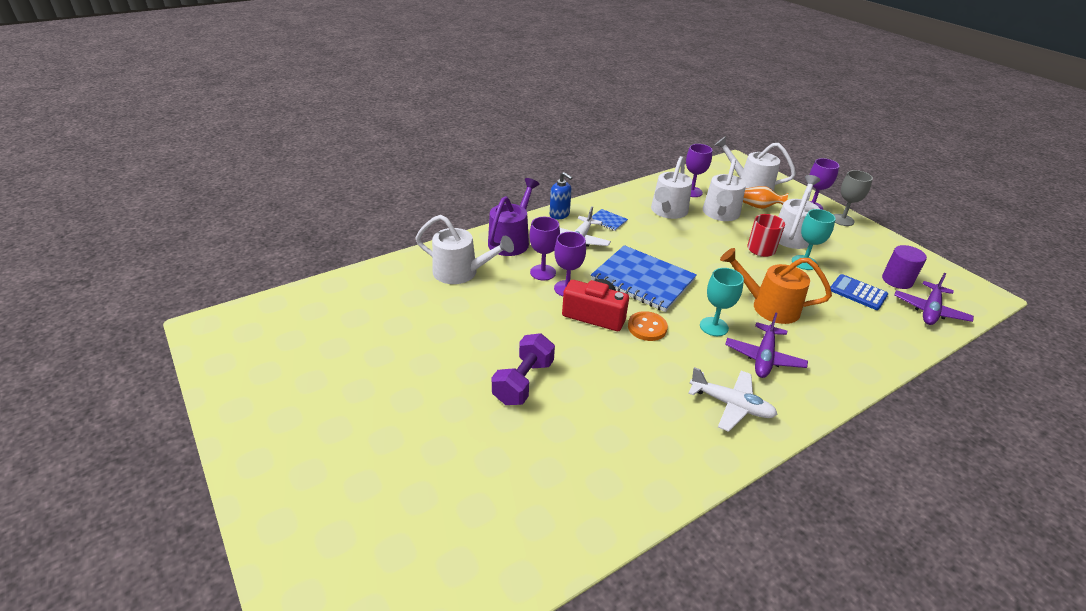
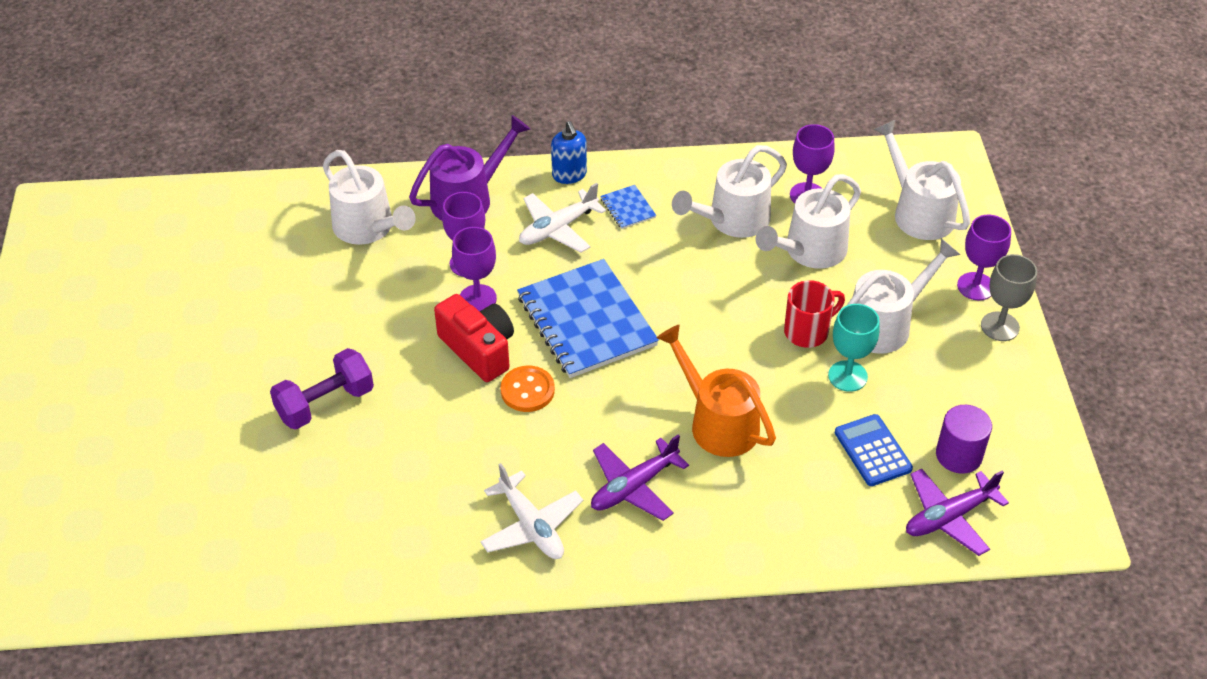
camera: 30 degrees right, 10 degrees up
(714, 326) = (613, 422): turquoise goblet -> none
(759, 207) = (887, 258): orange vase -> none

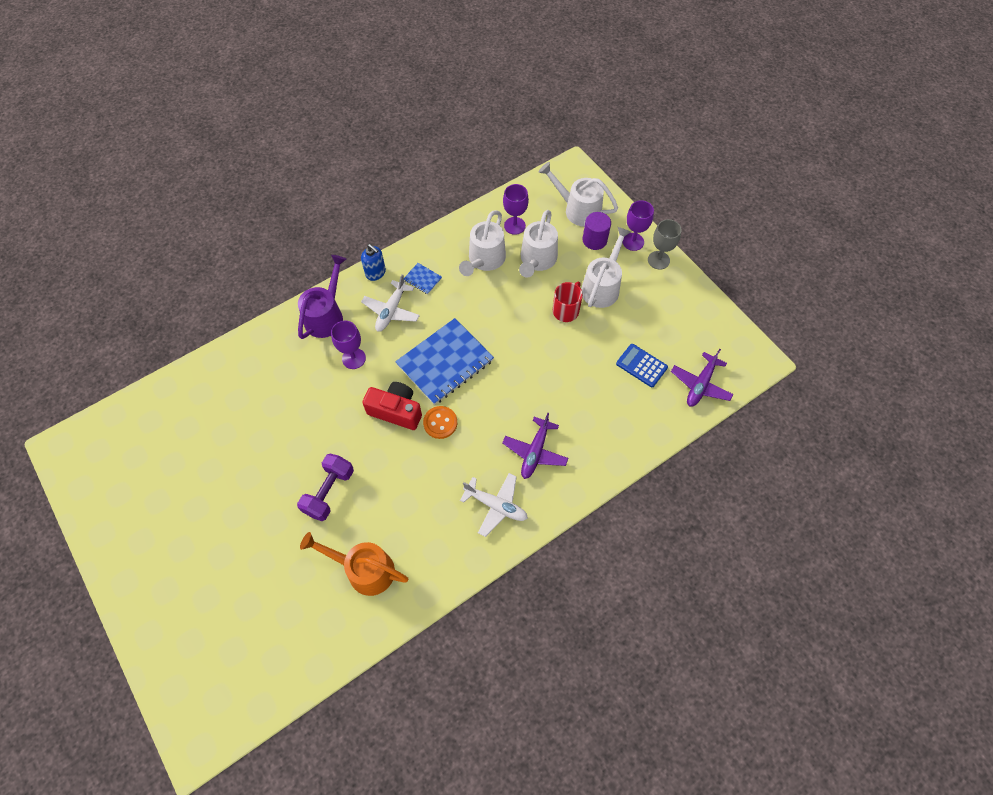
camera: 30 degrees left, 15 degrees up
(369, 228) = (279, 364): white watering can -> none
(477, 298) = (374, 378): purple goblet -> none
(586, 321) = (445, 362): blue notebook -> blue notebook turned 75 degrees counterclockwise
(717, 422) = (553, 389): orange watering can -> orange watering can (364, 569)
(847, 376) = (602, 327): turquoise goblet -> none
(958, 455) = (683, 346): purple cylinder -> purple cylinder (594, 240)

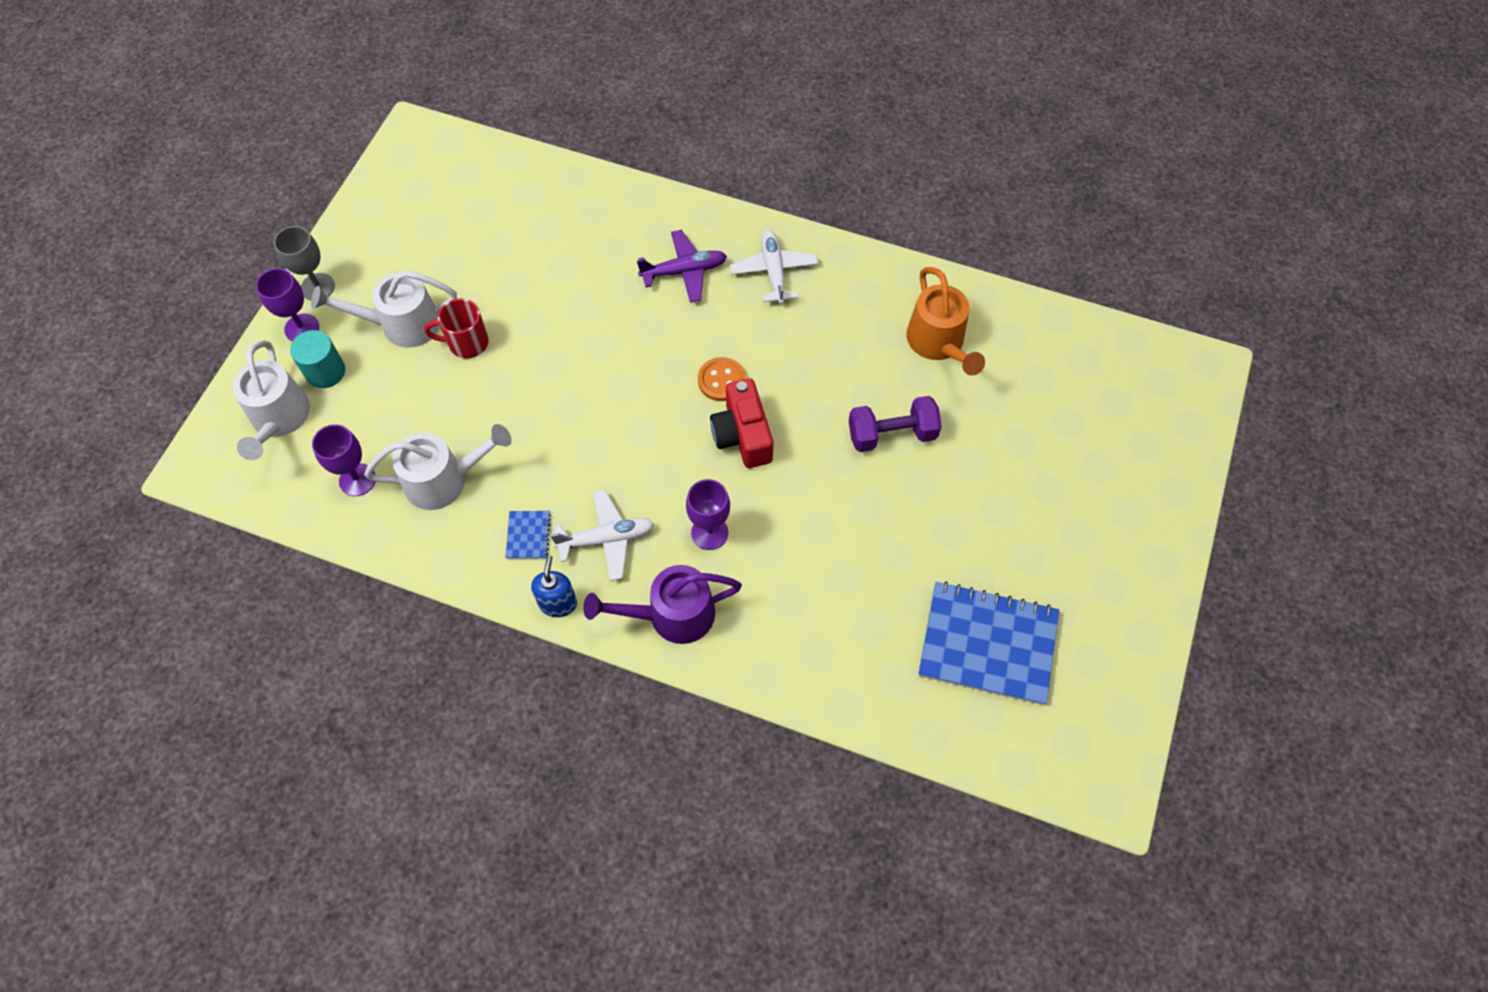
camera: 125 degrees left, 0 degrees up
(445, 362) = (638, 426): blue notebook -> blue notebook (987, 644)
(537, 260) = (405, 418): white watering can -> none
(594, 240) = (325, 371): purple cylinder -> turquoise cylinder
(641, 366) = (497, 231): blue calculator -> none
(700, 384) = (484, 169): purple plane -> none

